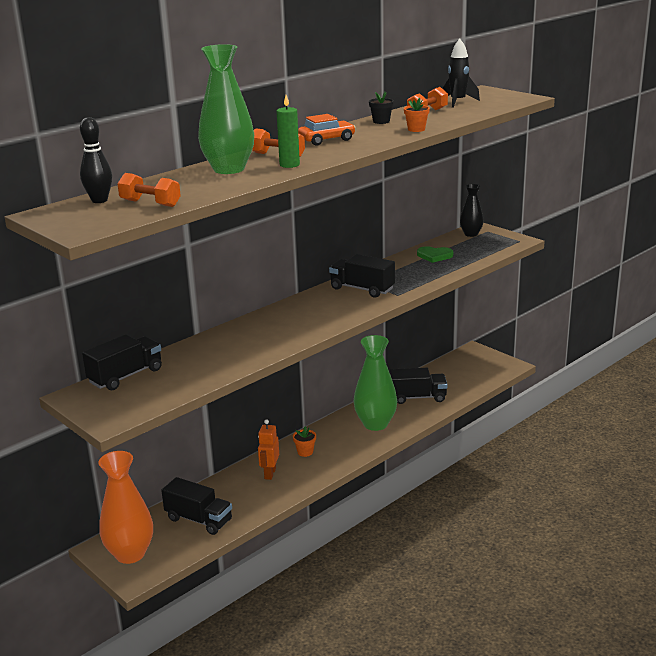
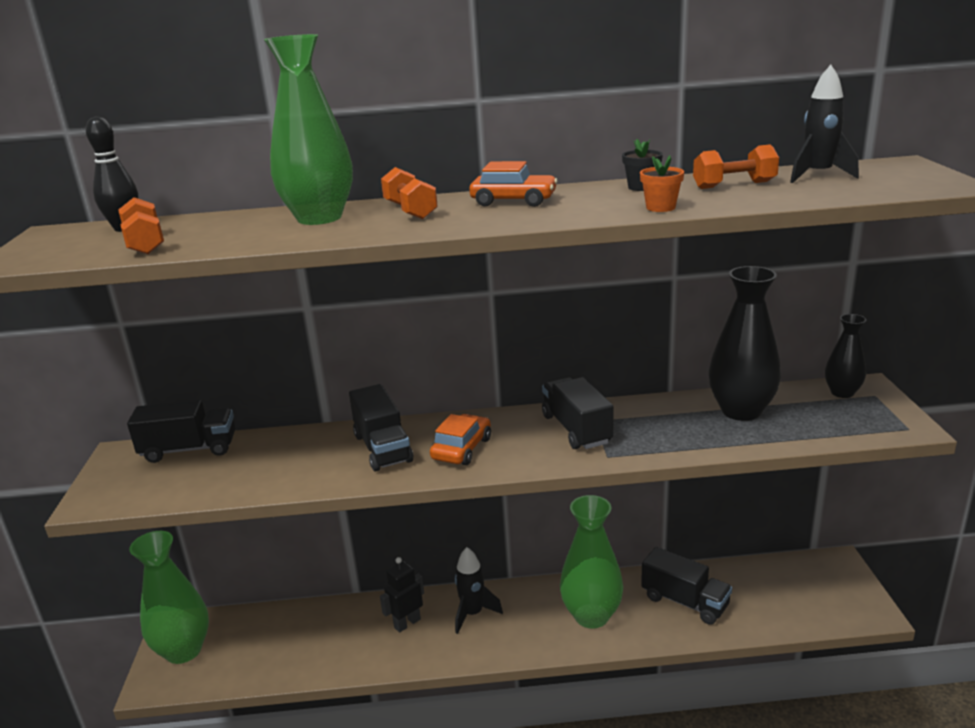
camera: 40 degrees right, 0 degrees up
(130, 554) = (184, 650): orange vase -> green vase
(199, 519) = (280, 645): black truck -> black truck (383, 448)
(270, 473) = (407, 623): orange robot -> black robot
(289, 165) = (388, 227): green candle -> none
(305, 452) = (473, 614): orange flower pot -> black rocket
(312, 317) = (462, 449): none -> orange car
(434, 256) = (741, 411): green heart -> black vase

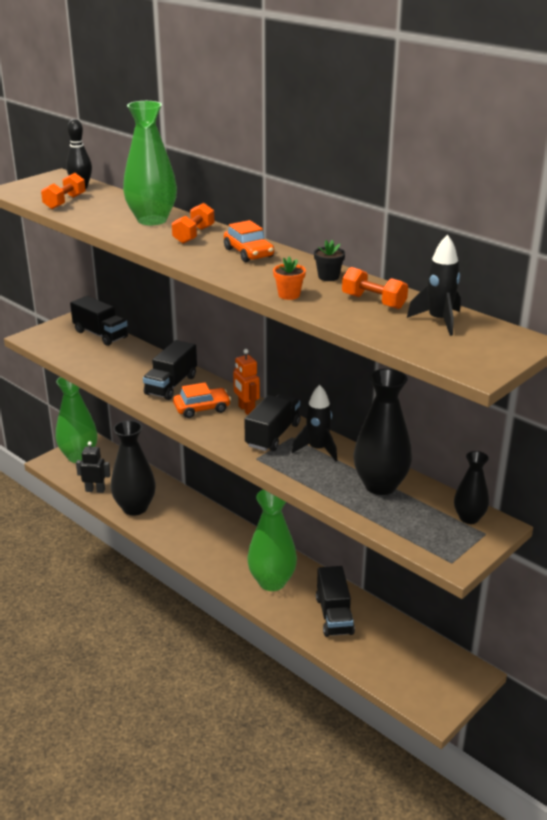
camera: 45 degrees right, 5 degrees up
(343, 653) = (135, 508): none -> black vase
(407, 623) = (181, 515): black robot -> black robot (95, 490)
(473, 614) = (217, 535): black rocket -> black rocket (317, 449)
(506, 425) = (246, 410): none -> orange robot

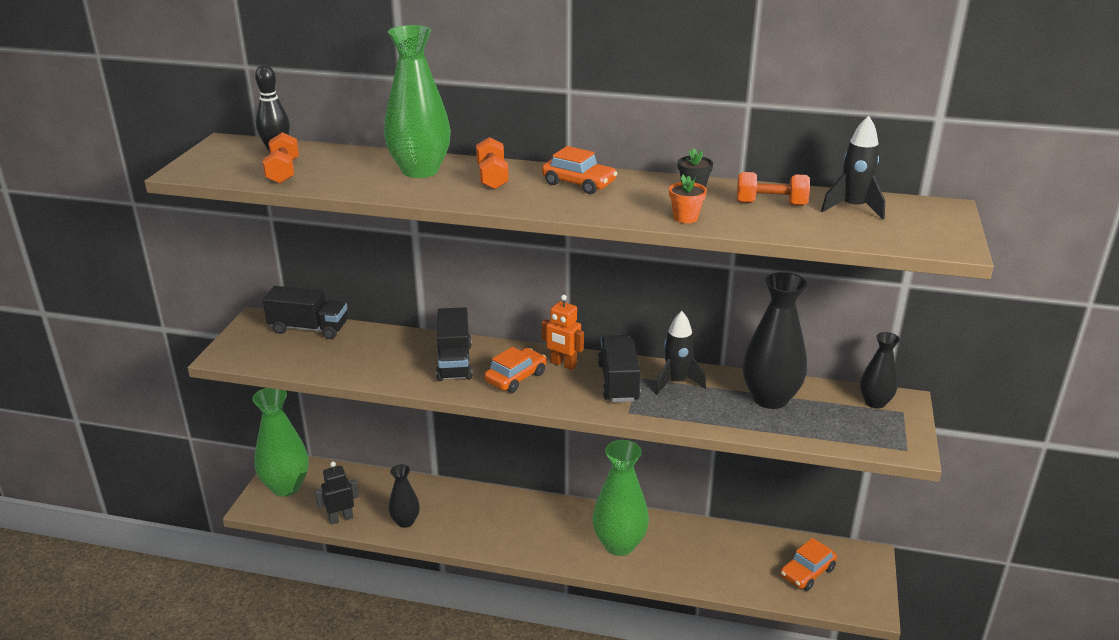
camera: 30 degrees left, 0 degrees up
(135, 508) = (405, 521): black vase -> black vase, size x0.57
(334, 615) = (706, 554): black truck -> none
(405, 662) = (807, 572): none -> orange car

